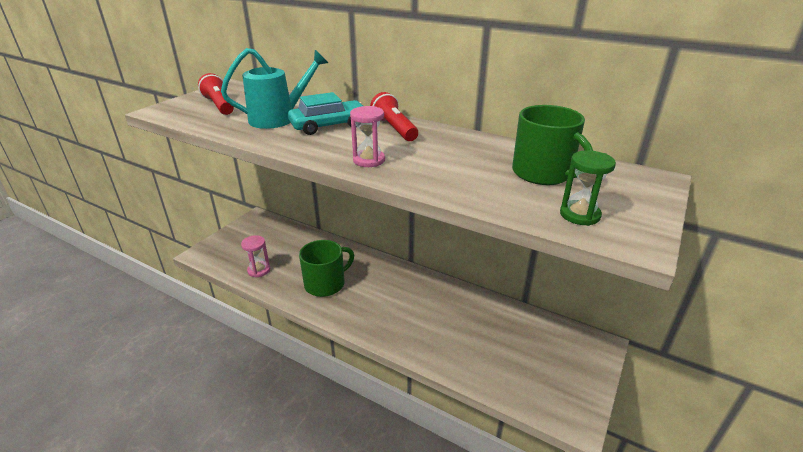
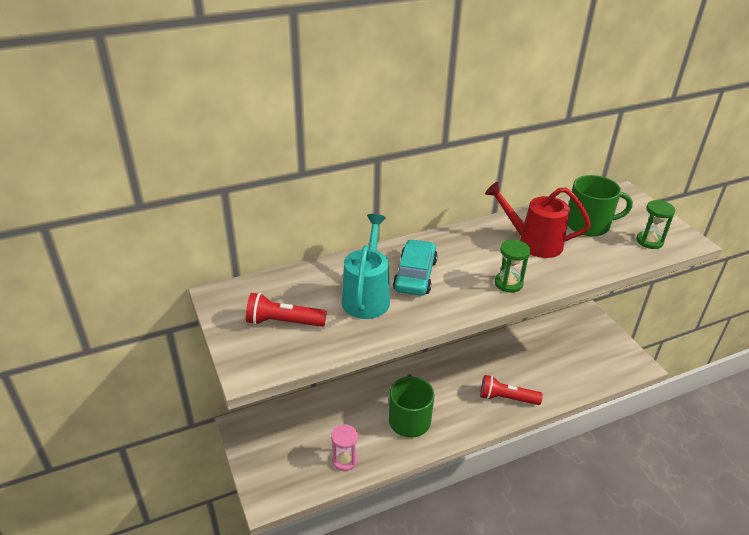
camera: 55 degrees left, 5 degrees up
(369, 160) = (508, 283): pink hourglass -> green hourglass
(394, 129) = (456, 246): red flashlight -> red flashlight (506, 398)
(456, 155) = (533, 243): none -> red watering can

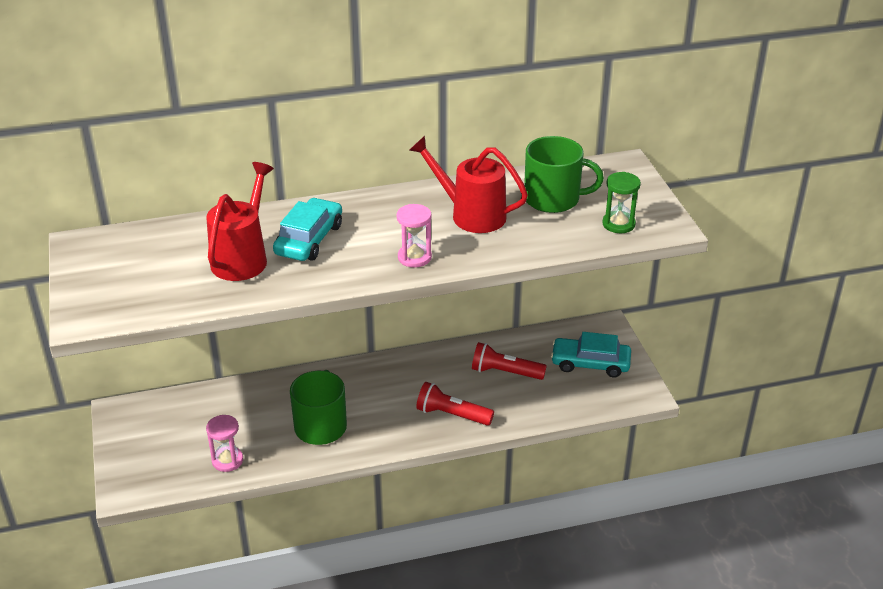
camera: 10 degrees right, 0 degrees up
(283, 322) = (138, 276): red flashlight -> red flashlight (505, 372)
(367, 296) = (243, 257): turquoise watering can -> red watering can
(508, 283) = (414, 257): green hourglass -> pink hourglass
(590, 344) = (590, 363): none -> turquoise car

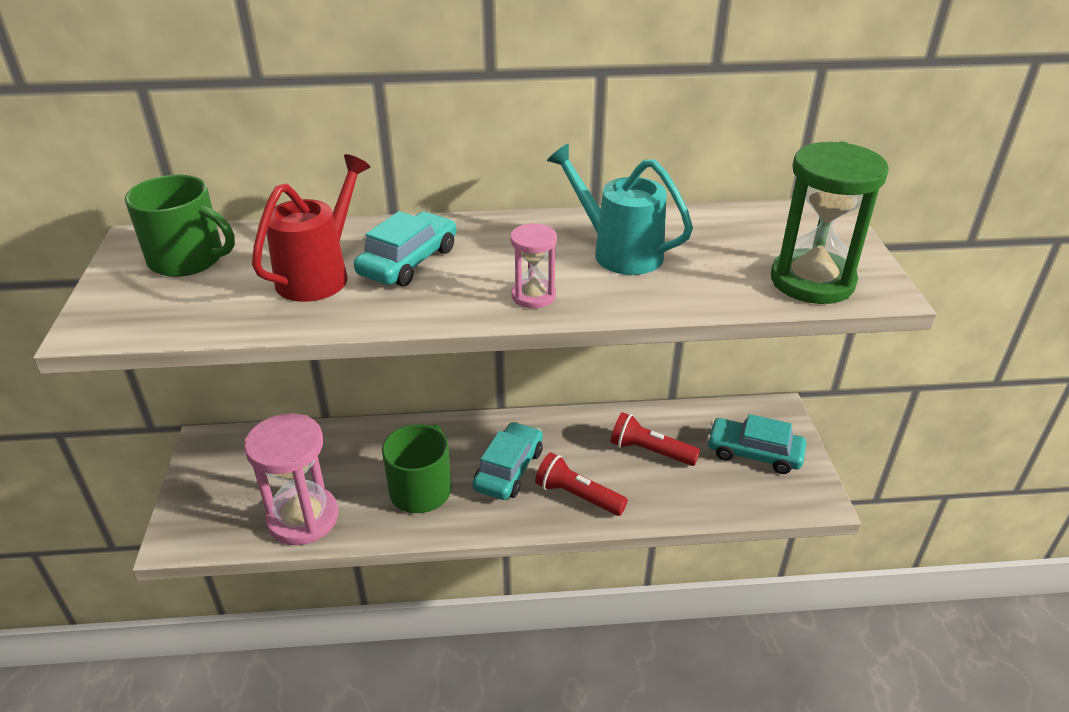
camera: 10 degrees right, 0 degrees up
(227, 460) = (303, 518): pink hourglass -> pink hourglass, size x1.90
(390, 401) = (509, 469): none -> turquoise car
(470, 214) = (618, 251): red watering can -> turquoise watering can
(553, 199) = (728, 243): green mug -> green mug (188, 259)
(618, 224) = (812, 281): green hourglass -> green hourglass, size x1.90

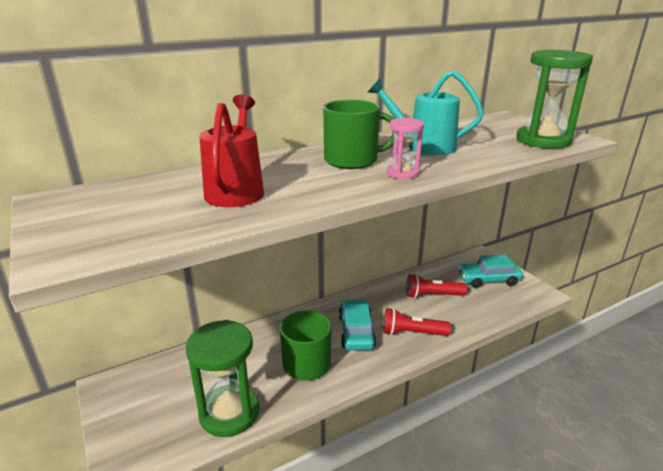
camera: 25 degrees left, 10 degrees down
(188, 259) = (111, 201): green mug -> green mug (352, 160)
(303, 518) = (229, 413): pink hourglass -> green hourglass
(408, 261) = (295, 172): turquoise car -> none

